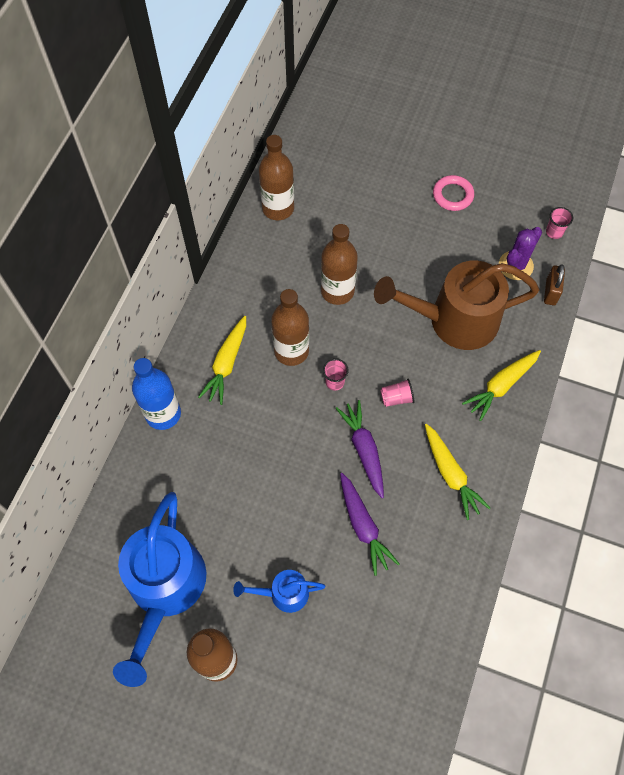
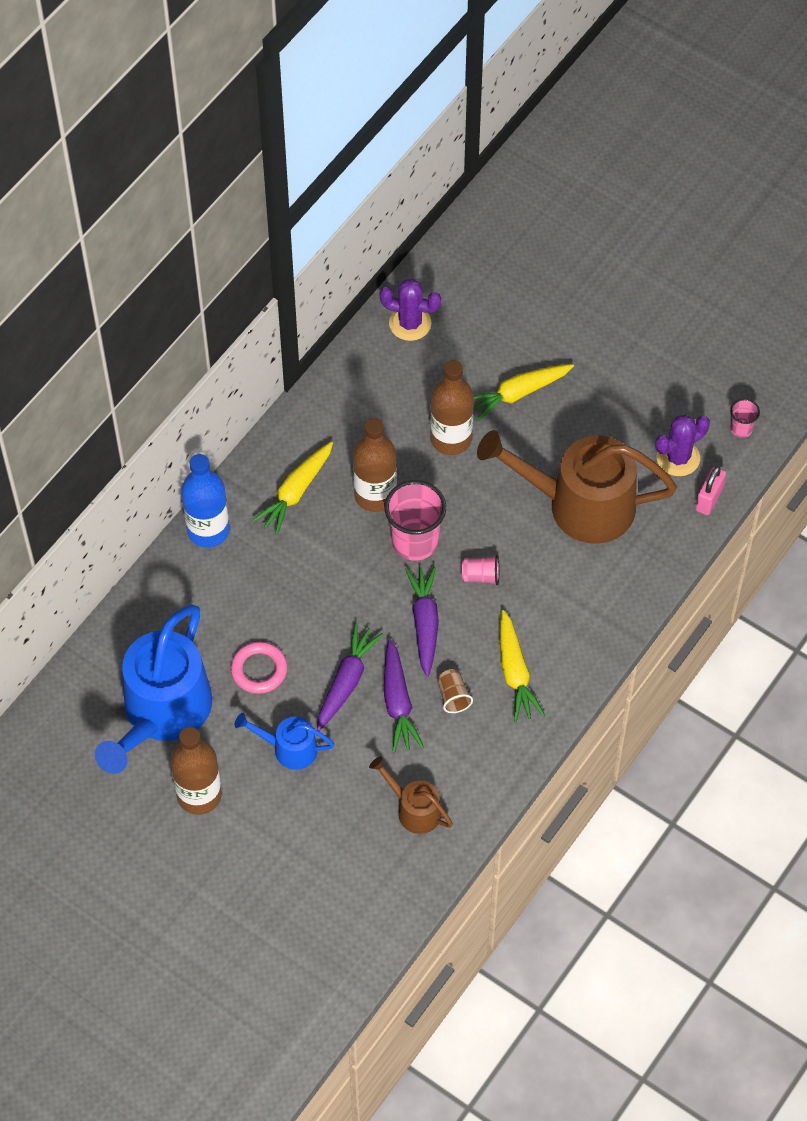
camera: 15 degrees right, 5 degrees down
(278, 208) = (410, 323): brown bottle -> purple cactus
(315, 518) = (346, 681): none -> purple carrot
(334, 382) = (415, 541): pink cup -> pink cup, size x2.02
(406, 622) = (414, 809): none -> brown watering can
(407, 508) = (453, 696): none -> brown cup
(452, 195) = (631, 355): pink ring -> pink ring (259, 670)
(501, 386) = (608, 591): yellow carrot -> yellow carrot (518, 394)
(550, 292) = (709, 499): brown padlock -> pink padlock

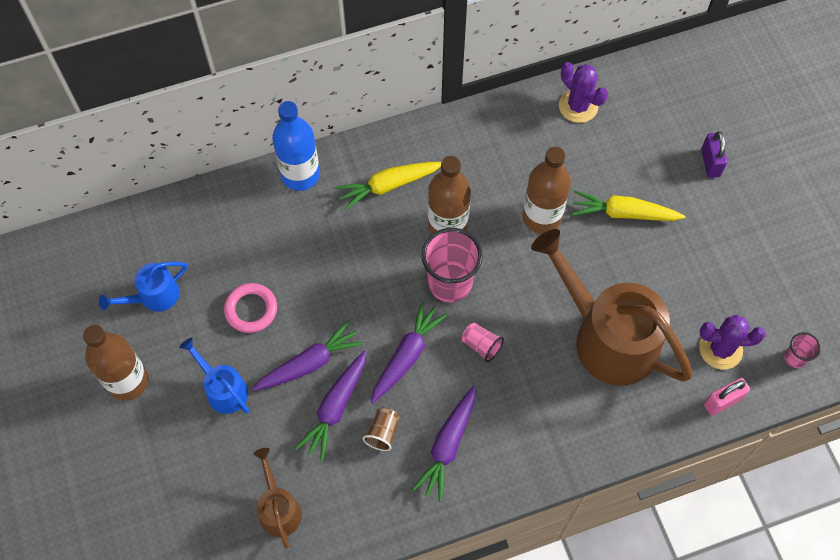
camera: 35 degrees right, 5 degrees up
(162, 713) = (154, 296): blue watering can -> blue watering can, size x0.48
(515, 673) = (447, 446): yellow carrot -> purple carrot
(559, 306) = (710, 163): none -> purple padlock

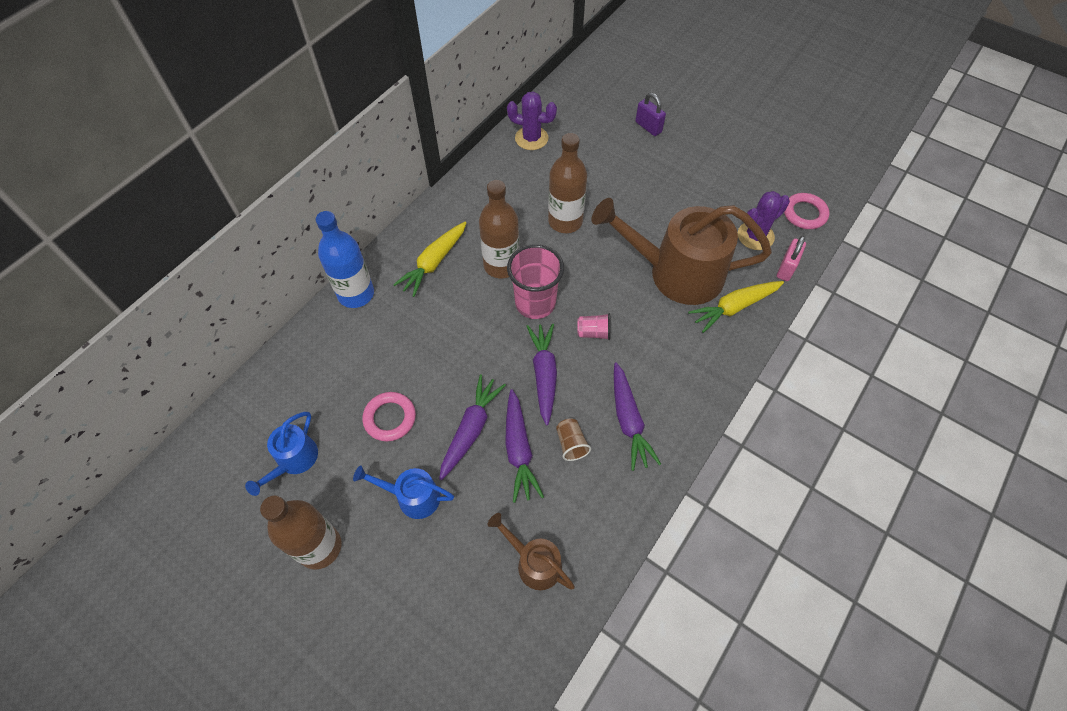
camera: 35 degrees left, 5 degrees down
(623, 213) = (619, 188): yellow carrot -> yellow carrot (734, 307)
(795, 358) = (804, 213): pink cup -> pink ring

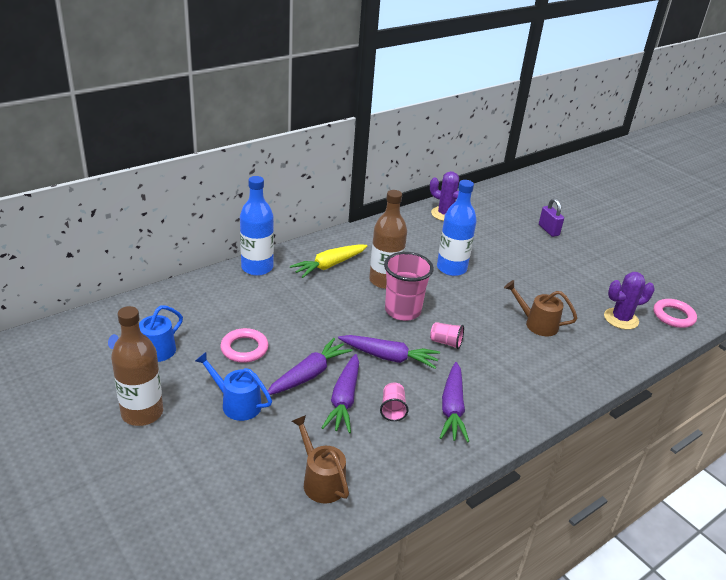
camera: 15 degrees right, 25 degrees down
(544, 374) = (389, 357): purple carrot -> purple carrot turned 90 degrees clockwise
(565, 221) = (451, 268): brown bottle -> blue bottle
(571, 444) = (392, 409): brown cup -> pink cup
(676, 273) = (537, 324): brown watering can -> brown watering can, size x0.48
(734, 307) = (582, 360): yellow carrot -> none
(786, 268) = (643, 347): pink padlock -> none

